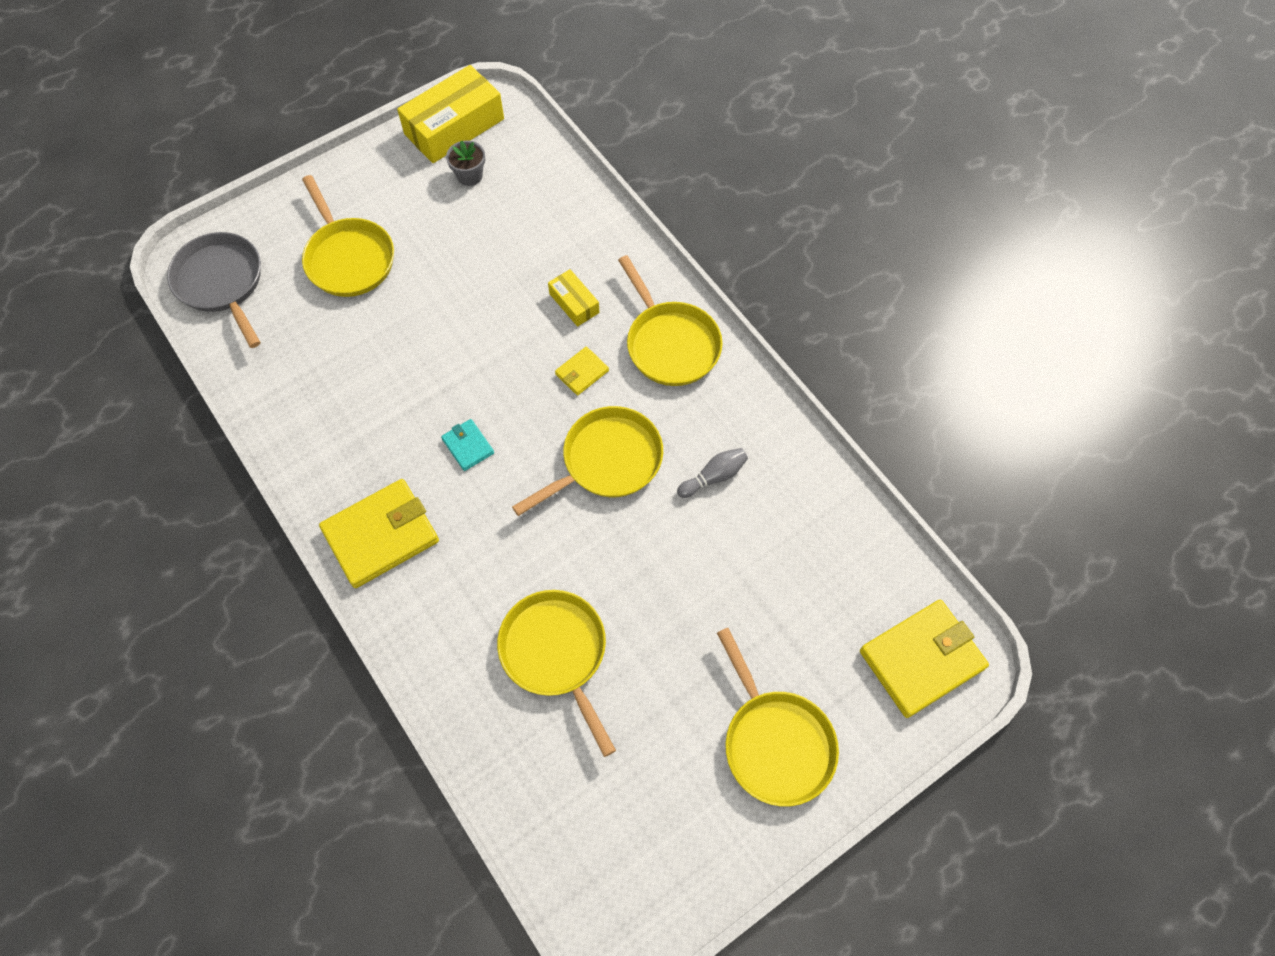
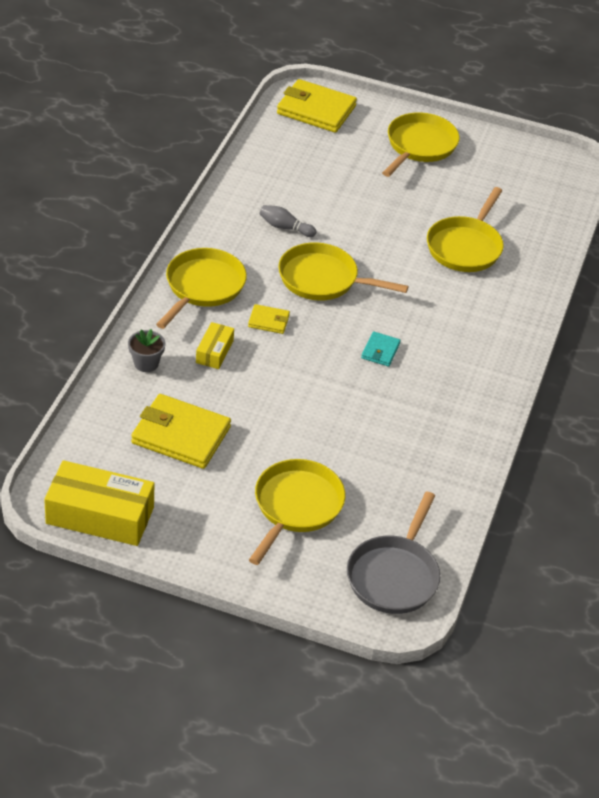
camera: 130 degrees left, 20 degrees down
(381, 535) = (482, 360): yellow wallet -> yellow wallet (181, 435)
(469, 175) = (146, 475): grey flower pot -> grey flower pot (146, 363)

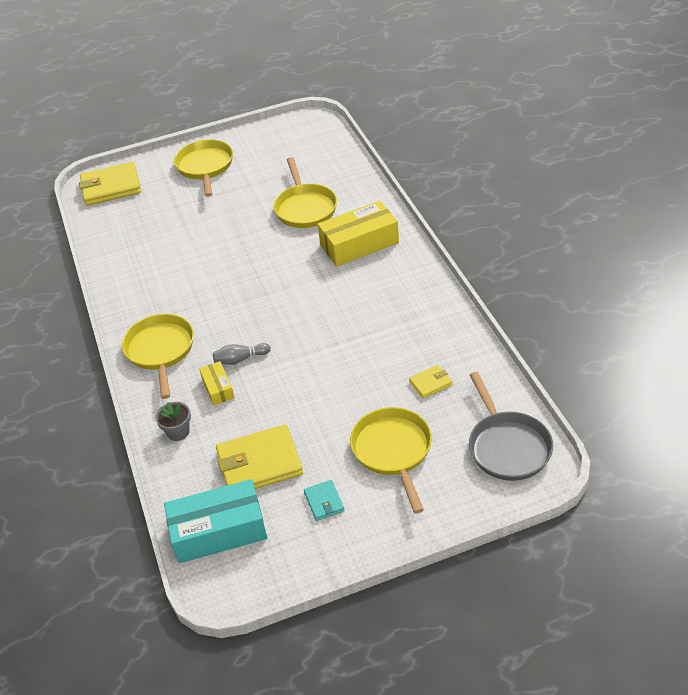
camera: 30 degrees left, 0 degrees up
(95, 462) = (218, 531): none -> turquoise box
(100, 515) = (266, 567): yellow box -> yellow box (359, 244)
(268, 321) = (232, 341): yellow wallet -> yellow wallet (430, 383)
(285, 227) = (174, 273): grey bowling pin -> grey bowling pin (240, 359)
(323, 279) = (238, 289): yellow pan -> none
(380, 351) = (328, 308): turquoise wallet -> turquoise wallet (324, 502)

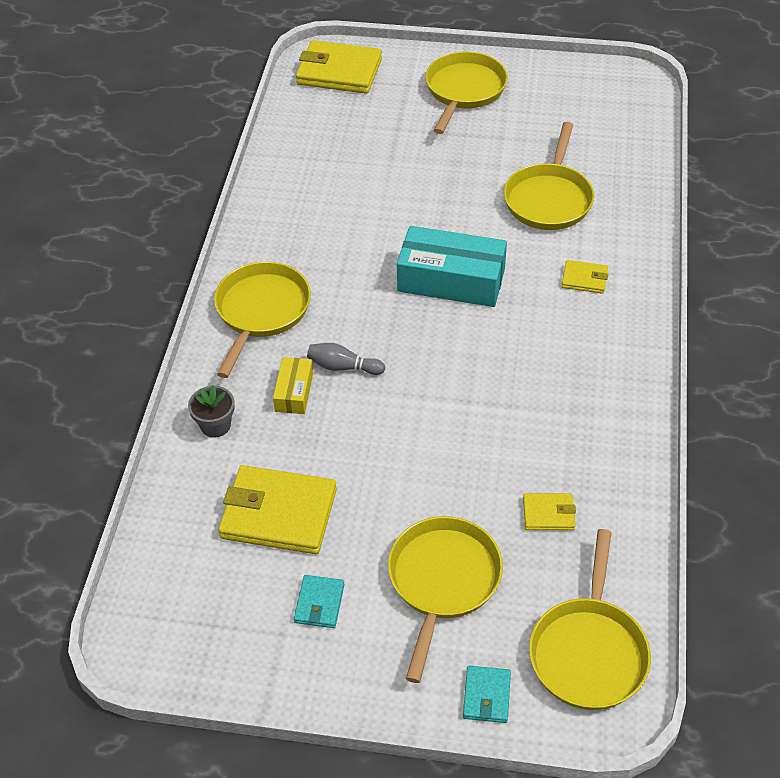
camera: 25 degrees right, 5 degrees up
(218, 531) = (180, 575): turquoise box -> turquoise box (451, 280)
(359, 244) = (584, 279): yellow box -> yellow wallet
(465, 501) = (486, 696): none -> turquoise wallet
(507, 446) = (589, 651): grey pan -> yellow pan

